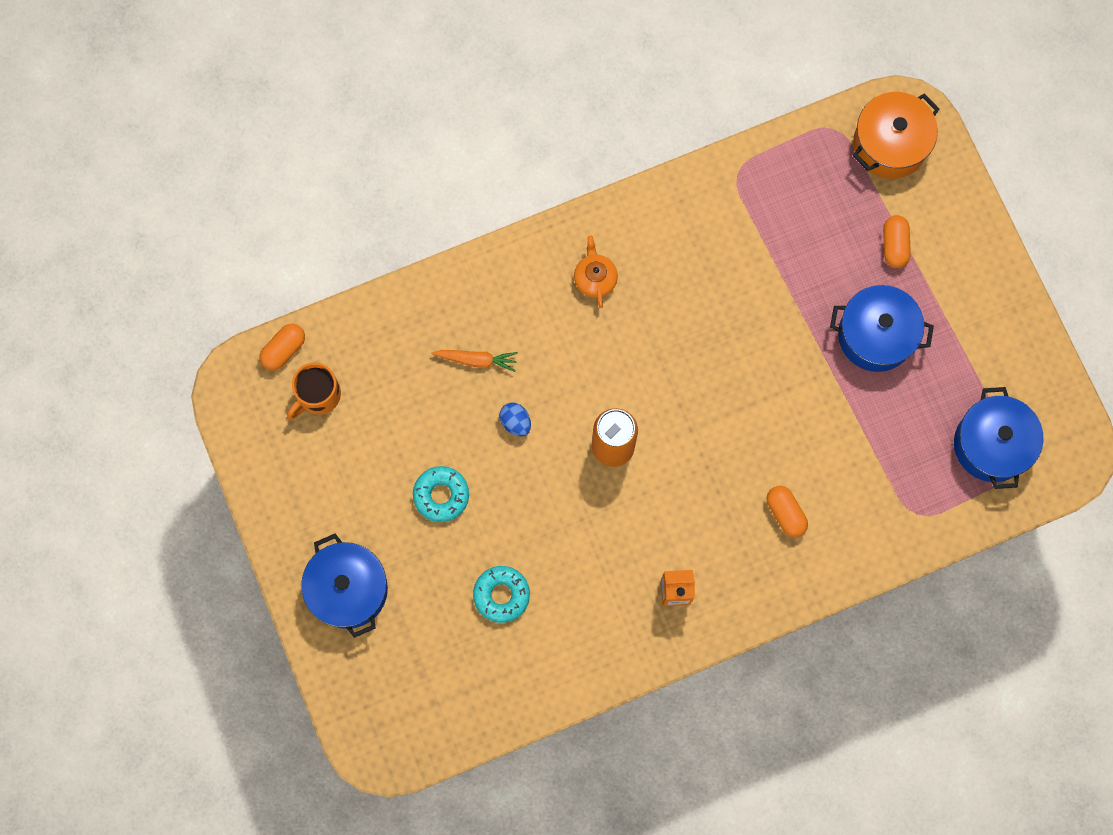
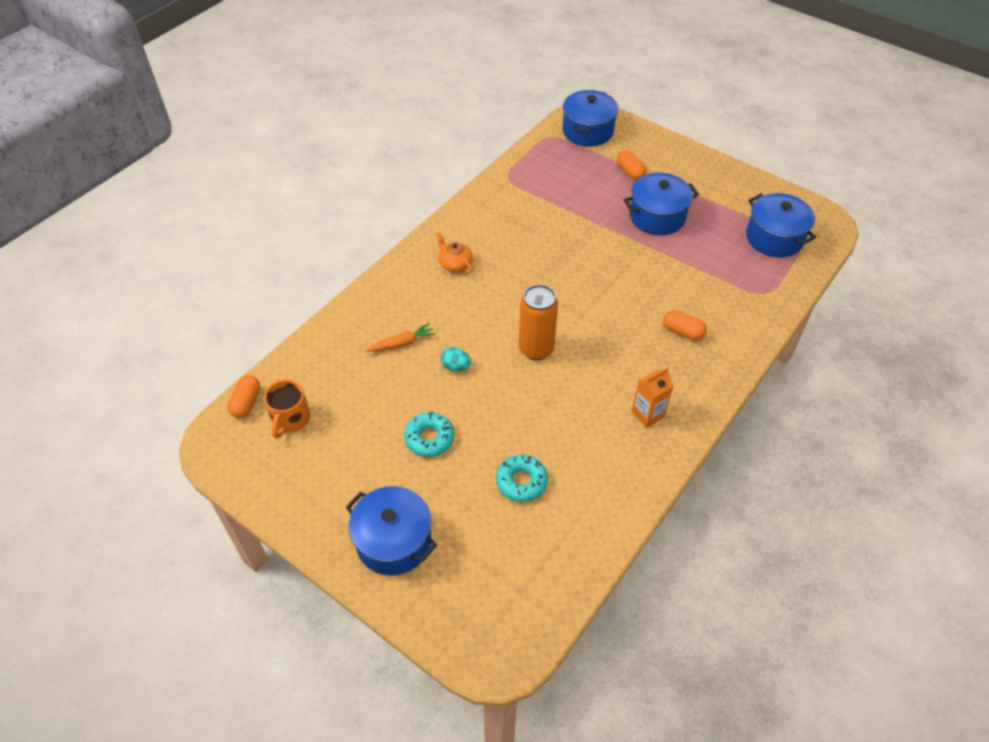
camera: 30 degrees left, 25 degrees down
(515, 422) = (455, 366): blue egg -> turquoise egg
(889, 144) = (587, 131): orange pot -> blue pot

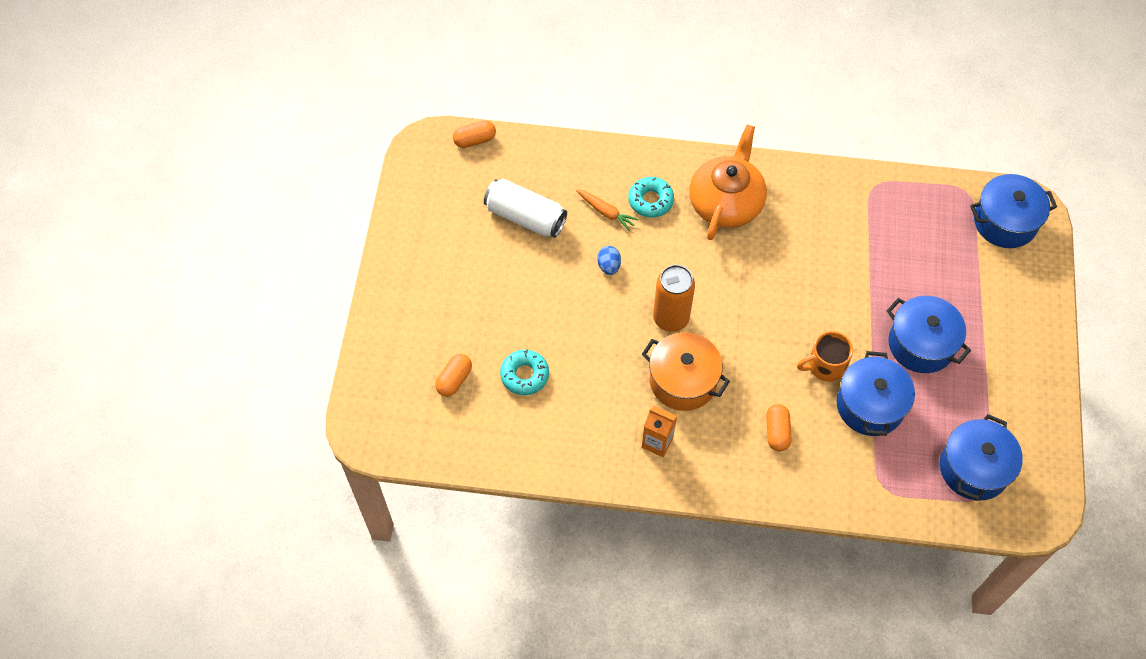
camera: 60 degrees right, 10 degrees up
(290, 419) = (479, 179): orange mug -> orange mug (825, 366)
(359, 403) = (525, 217): none -> white can
(394, 541) = (417, 313): blue pot -> blue pot (870, 405)
(429, 438) = (524, 286): turquoise donut -> turquoise donut (650, 201)
(455, 264) = (726, 202): orange teapot -> orange teapot, size x2.10
(455, 366) = (609, 266): turquoise egg -> blue egg
(600, 369) = (683, 381): none -> orange pot
(630, 172) = (971, 290): orange capsule -> orange capsule (454, 380)

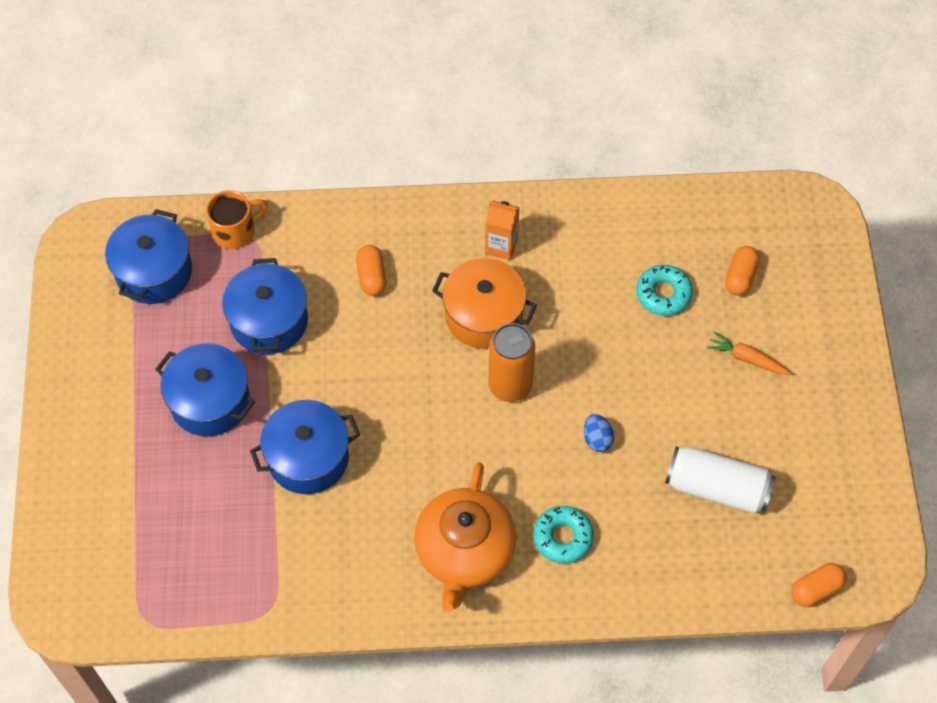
camera: 170 degrees right, 0 degrees up
(606, 212) = (616, 511): orange carrot -> orange carrot (747, 358)
(825, 366) = (322, 358): orange mug -> orange mug (235, 230)
(1005, 222) = (97, 583): blue pot -> blue pot (308, 458)

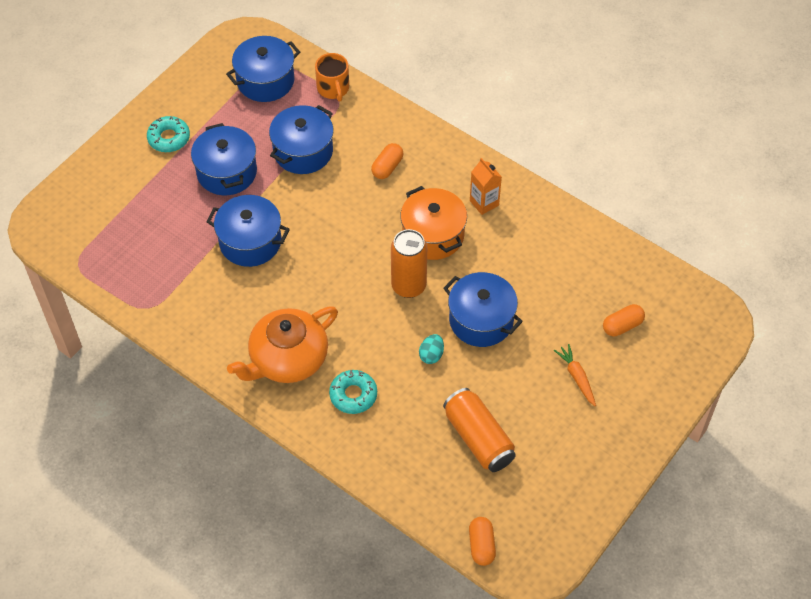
camera: 40 degrees right, 5 degrees down
(235, 230) = (333, 88): orange mug -> orange mug turned 60 degrees clockwise
(597, 439) = (431, 355): blue egg -> turquoise egg
(610, 368) = (481, 320): none -> blue pot
(663, 294) = (560, 301): turquoise donut -> turquoise donut (169, 138)
(717, 487) = (478, 438): white can -> orange can
(816, 589) = (481, 545): orange capsule -> orange capsule turned 75 degrees clockwise

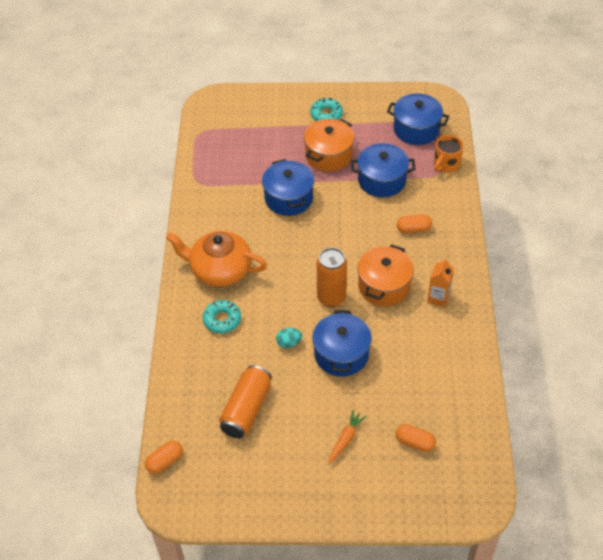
camera: 55 degrees right, 5 degrees down
(227, 172) = (328, 155): blue pot -> orange pot

